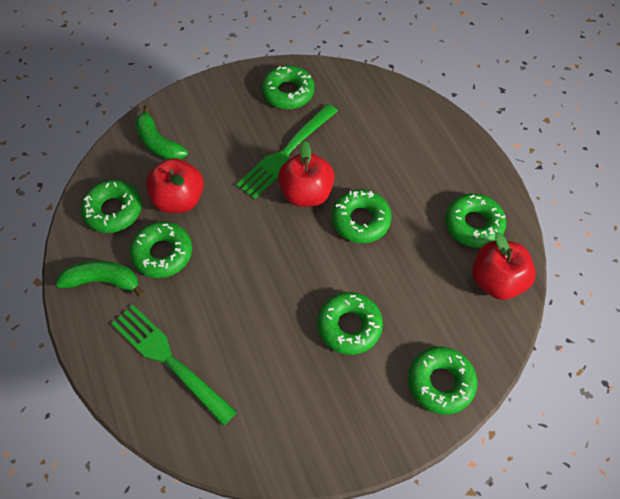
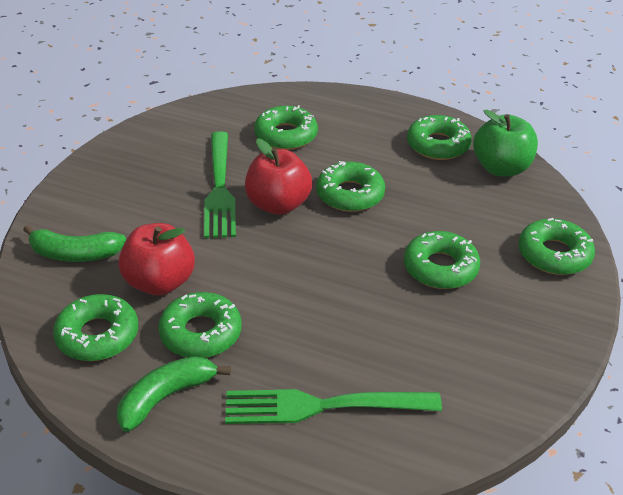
camera: 45 degrees left, 20 degrees down
(288, 92) = (161, 146): green donut -> green donut (286, 135)
(496, 280) = (501, 168): red apple -> green apple

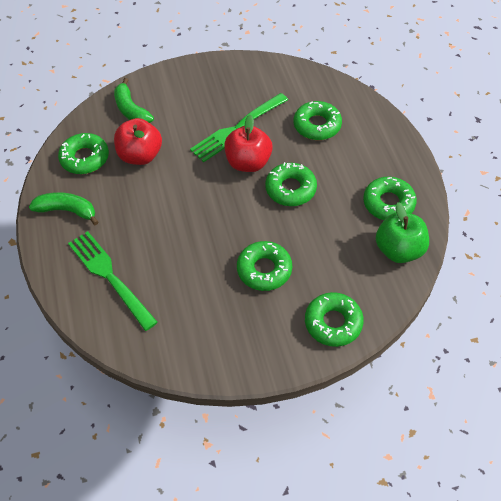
camera: 55 degrees right, 15 degrees up
(201, 333) = (119, 195): green donut -> none

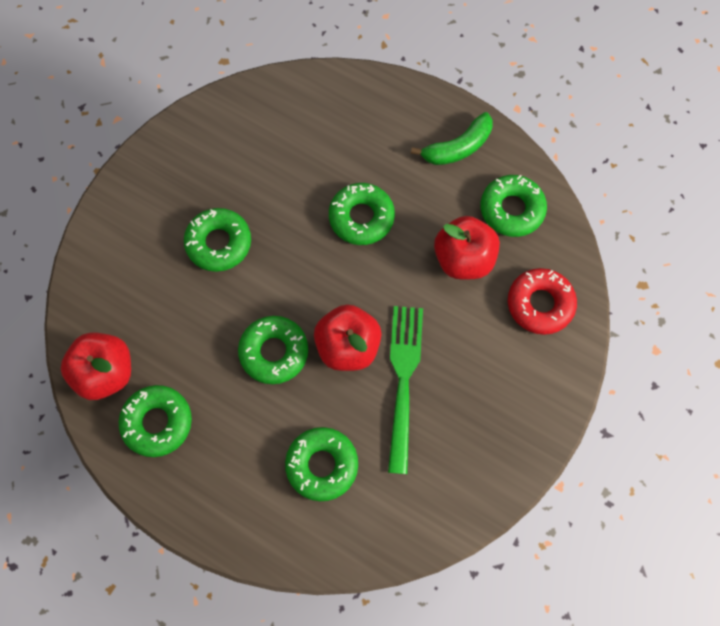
camera: 135 degrees right, 15 degrees up
(110, 276) = (347, 126): green fork -> none
(131, 110) = (540, 304): green banana -> red donut
(333, 323) = (113, 245): green donut -> green donut (361, 217)
(399, 250) = (106, 372): green apple -> red apple

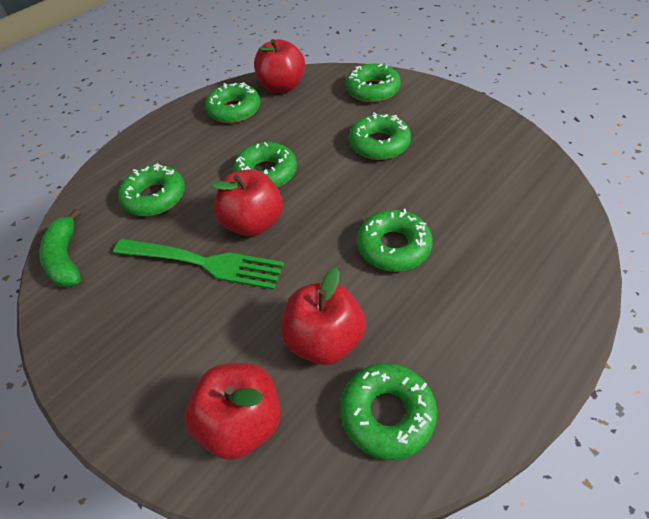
camera: 105 degrees right, 20 degrees down
(115, 261) = (372, 90): none -> green donut
(457, 147) = (489, 360): green banana -> green banana (66, 258)
(540, 304) = (242, 422): red donut -> red apple

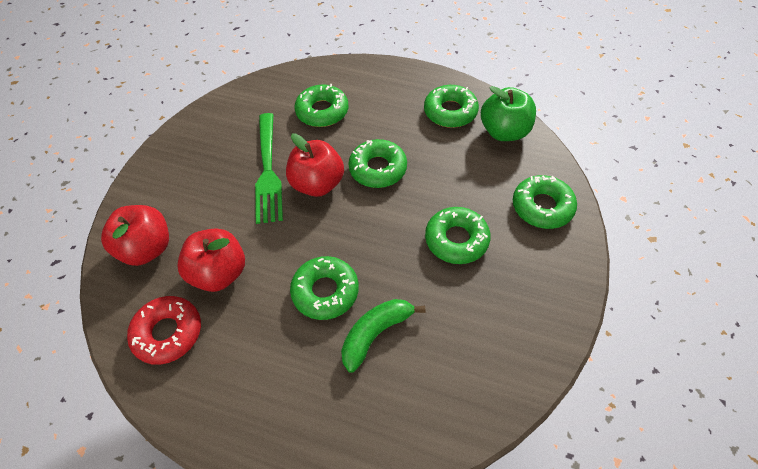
camera: 65 degrees right, 5 degrees up
(66, 258) = (248, 95): green banana -> green banana (375, 334)
(282, 87) = (504, 132): red apple -> green apple
(387, 414) = (168, 333): green donut -> red donut

